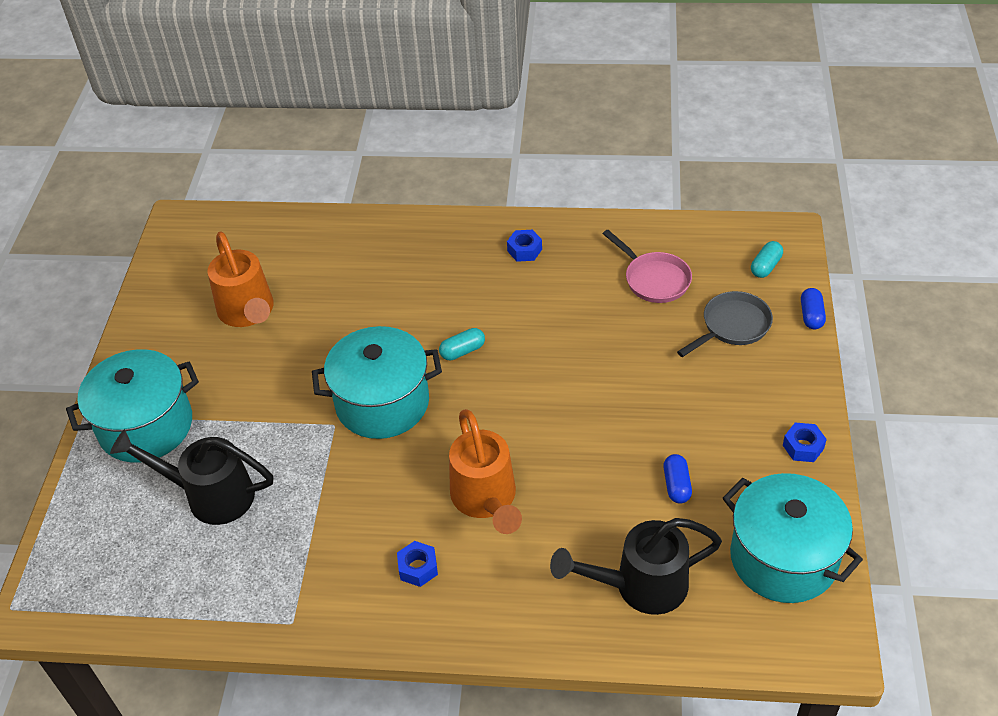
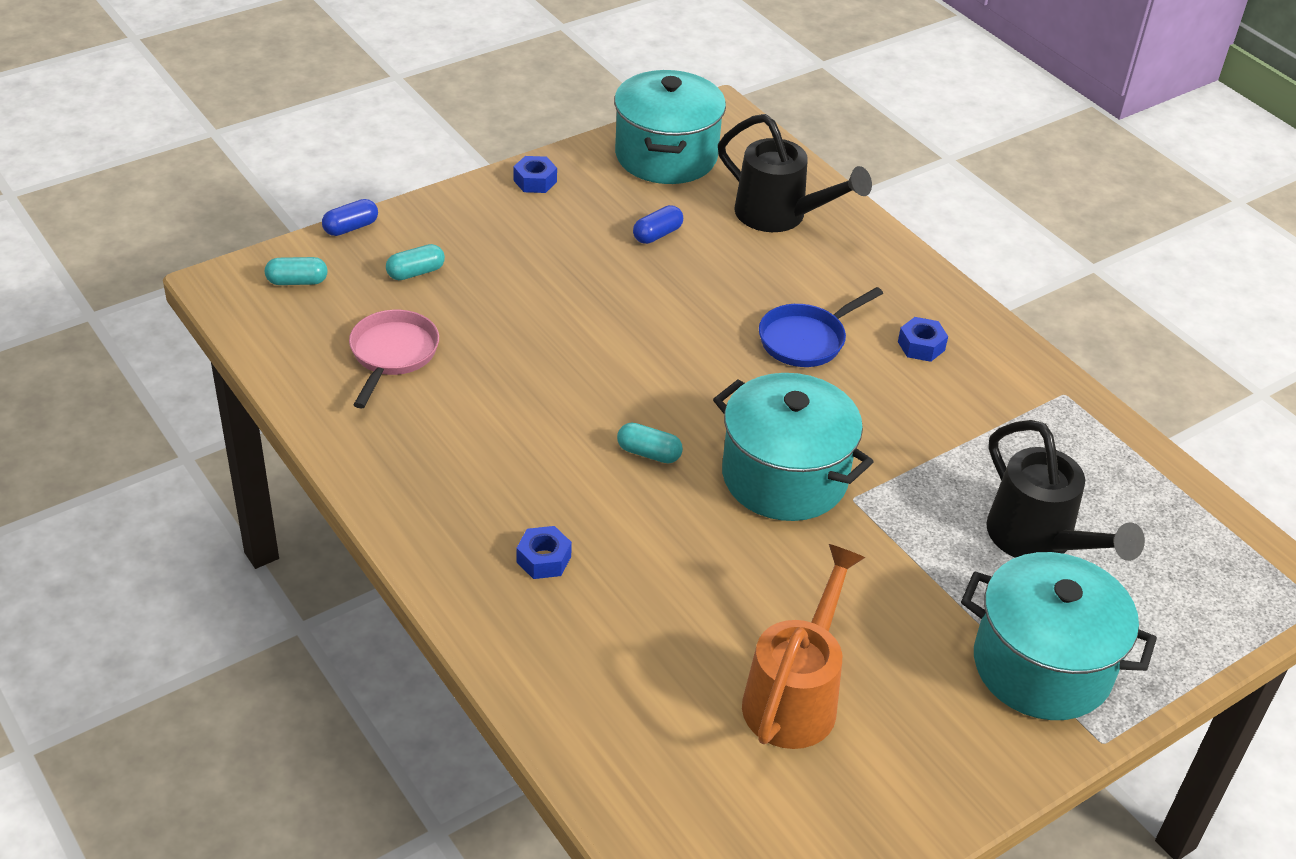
camera: 135 degrees left, 5 degrees down
(486, 500) = (806, 340): orange watering can -> blue pan
(524, 250) = (436, 485): blue nut -> blue nut (543, 559)
(732, 326) = (416, 272): grey pan -> turquoise capsule

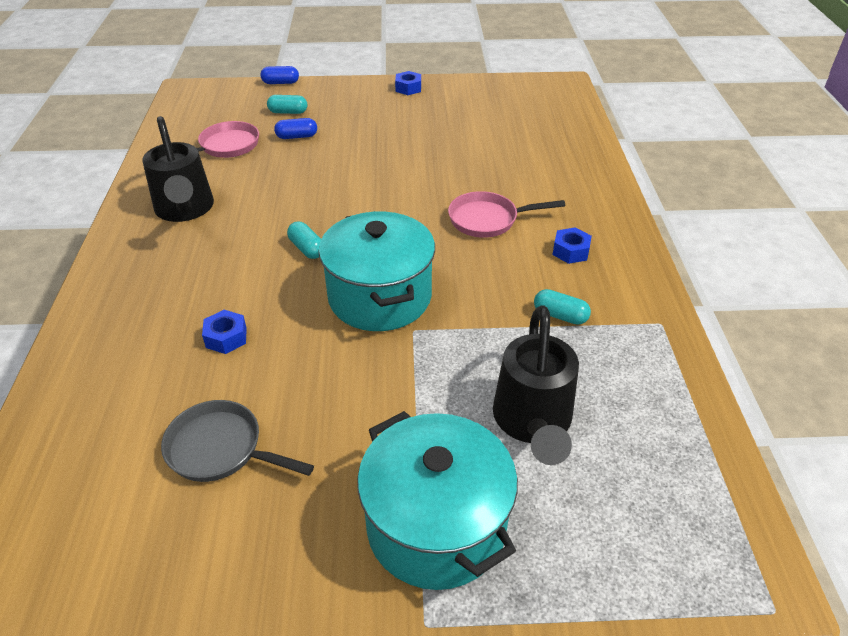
camera: 35 degrees right, 0 degrees up
(297, 281) = (222, 99): turquoise capsule -> turquoise capsule (560, 316)
(543, 559) = (170, 284): blue nut -> blue nut (226, 337)
(657, 234) = (452, 133): blue capsule -> blue capsule (297, 137)
(666, 156) = (503, 96): turquoise pot -> none
(780, 216) = (546, 146): black watering can -> black watering can (185, 210)
(795, 696) = (220, 449): orange watering can -> grey pan
(806, 340) = (487, 220): blue pan -> pink pan

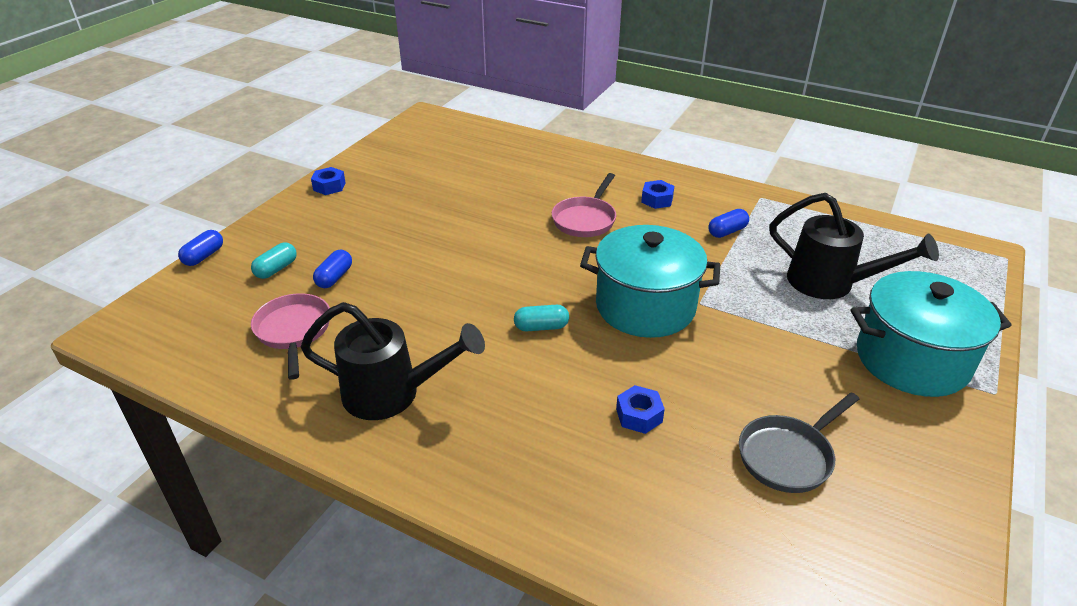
camera: 60 degrees left, 5 degrees down
(560, 316) = (727, 231): turquoise capsule -> blue capsule

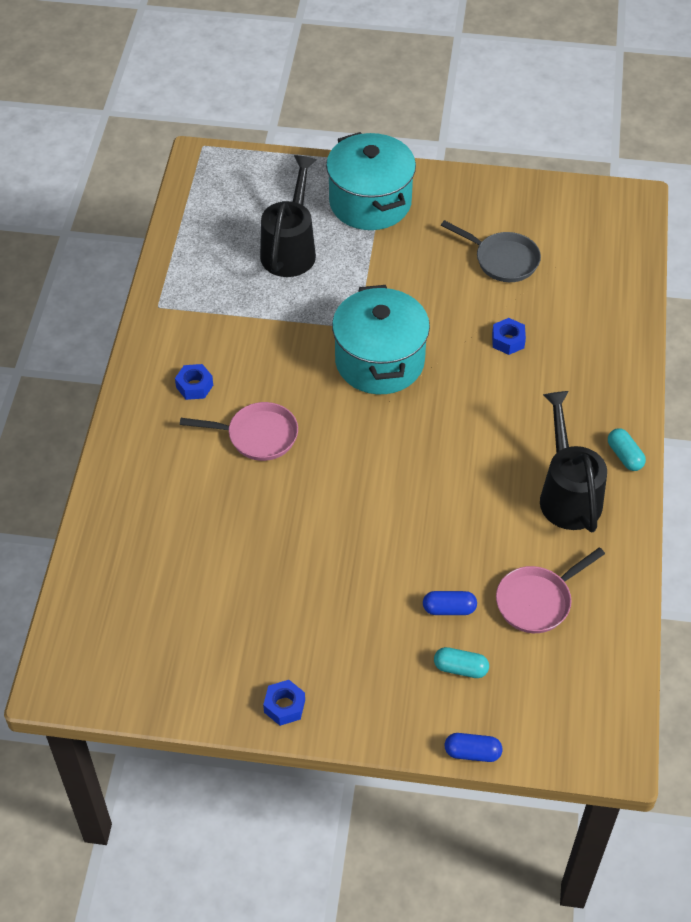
camera: 110 degrees left, 15 degrees up
(541, 327) = (441, 423): turquoise capsule -> turquoise capsule (624, 456)
(727, 231) = (235, 324): blue capsule -> none

